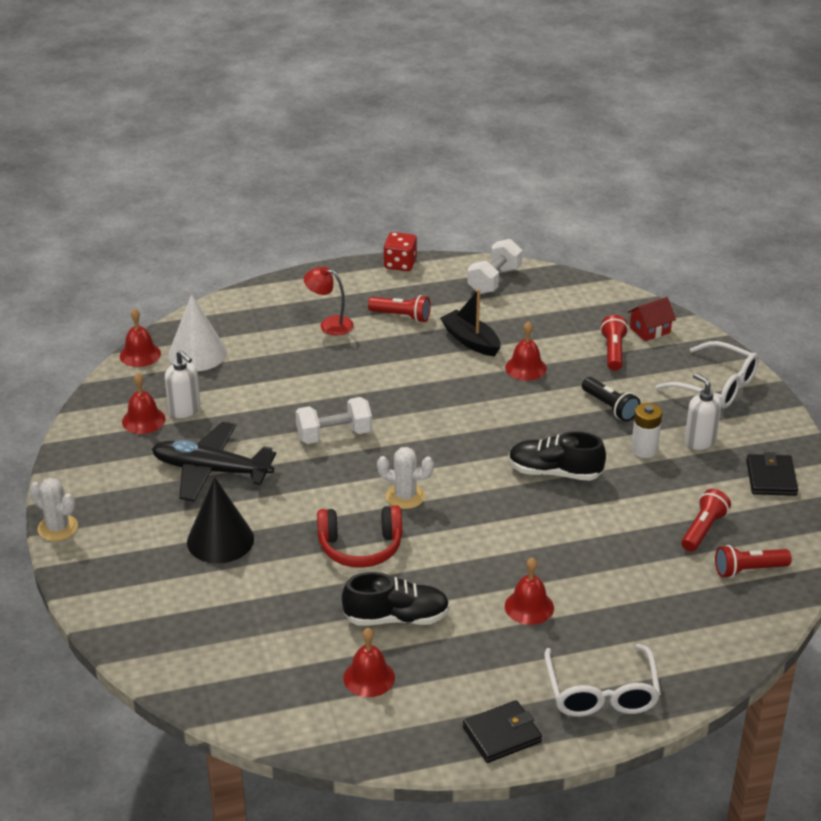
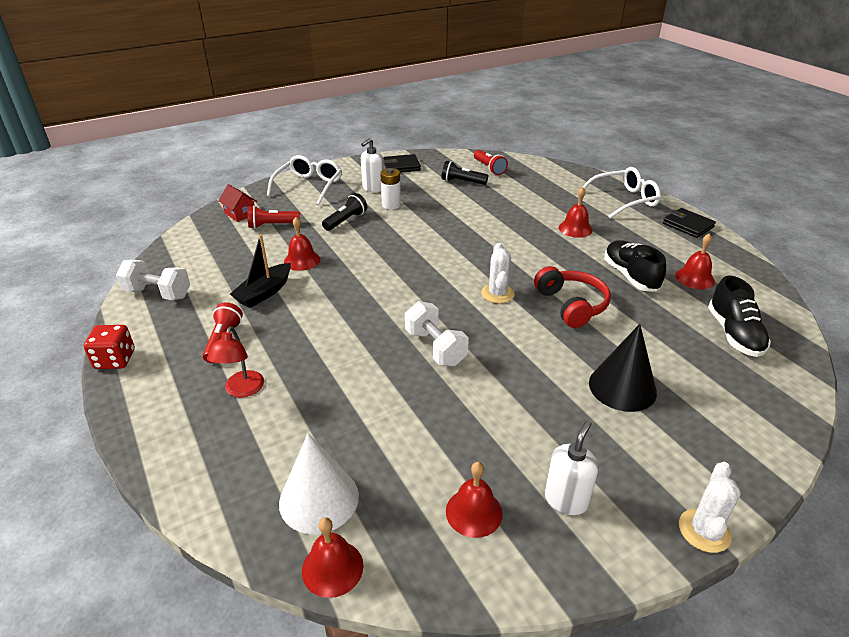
camera: 105 degrees left, 0 degrees up
(185, 410) = (439, 476): white soap dispenser -> white soap dispenser (566, 499)
(211, 470) = (531, 421): black plane -> none
(555, 472) = (432, 234): black shoe -> black shoe (734, 334)
(703, 529) = (462, 182): red flashlight -> black flashlight

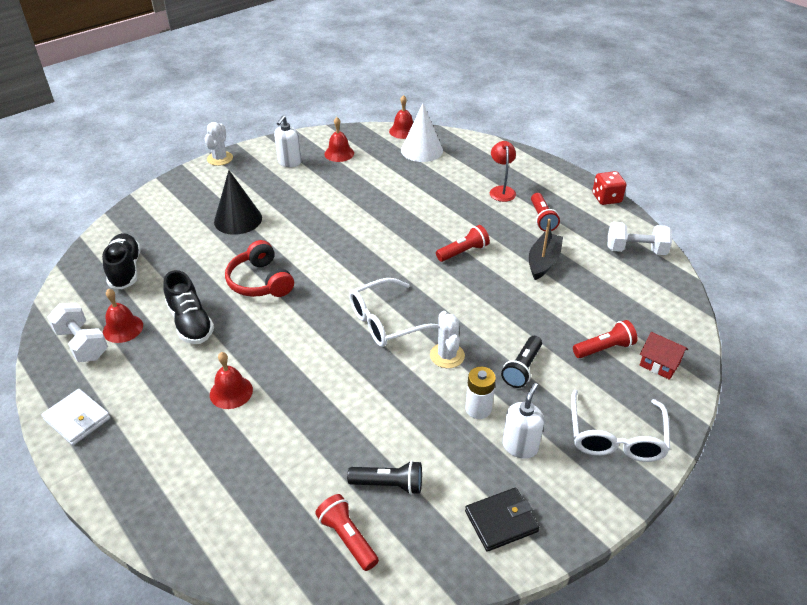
camera: 170 degrees right, 5 degrees up
(302, 260) = (534, 302): red bell -> none
(343, 312) = (463, 252): none -> red flashlight
(435, 348) = (377, 231): white dumbbell -> white dumbbell (82, 344)
(497, 294) = (328, 286): white cactus -> white cactus (447, 355)
(624, 200) = (140, 469): white glasses -> white glasses (386, 322)
(687, 225) = (77, 419): black wallet -> white wallet

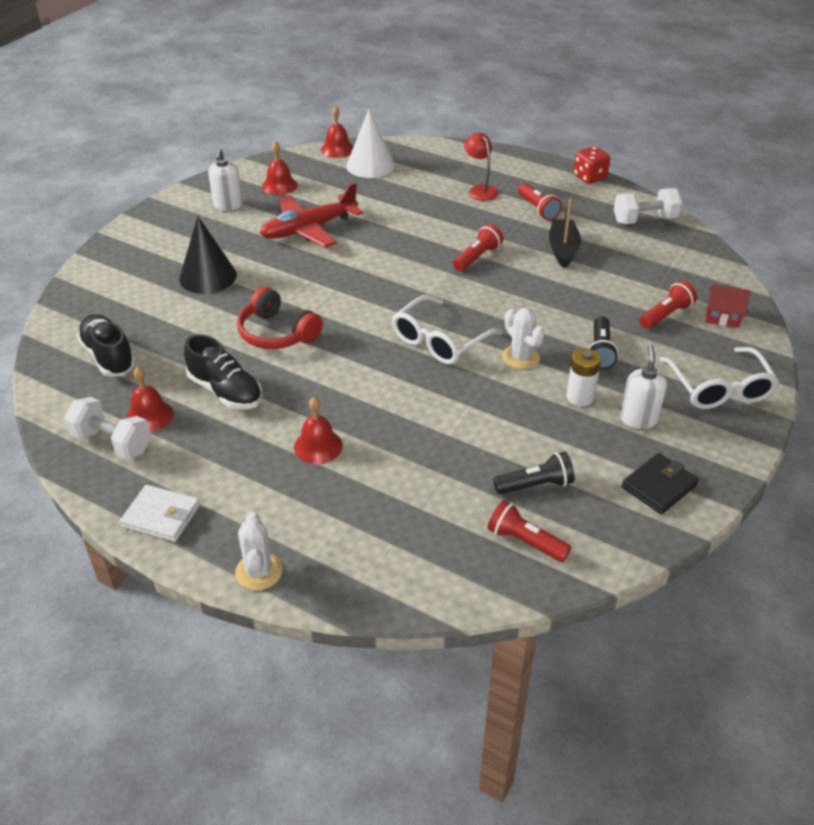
camera: 20 degrees left, 0 degrees up
(220, 158) = (141, 217): white cactus -> white cactus (259, 571)
(339, 196) = (308, 229): none -> red plane

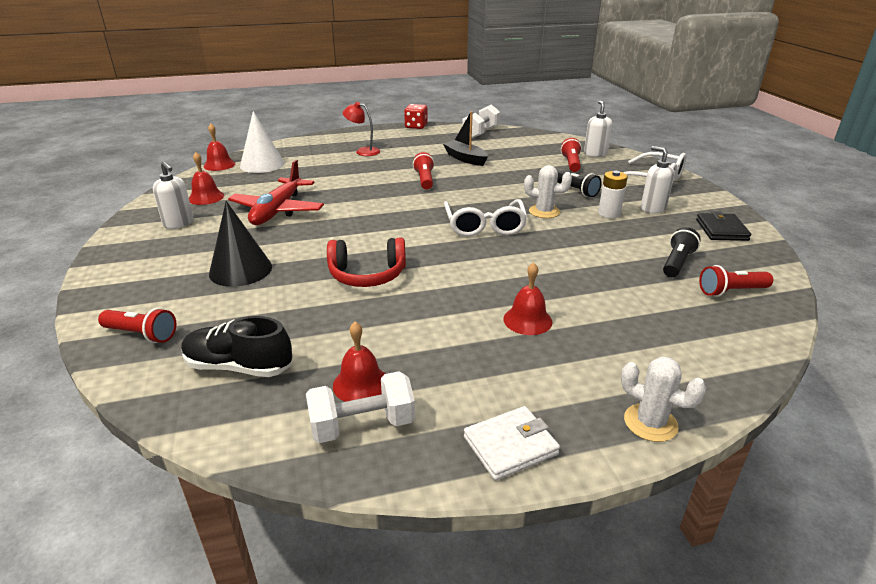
camera: 45 degrees left, 10 degrees down
(225, 391) = (395, 329): black shoe -> none
(537, 209) = (415, 148): red flashlight -> red flashlight (141, 334)
(723, 317) = (595, 154): red house -> white soap dispenser

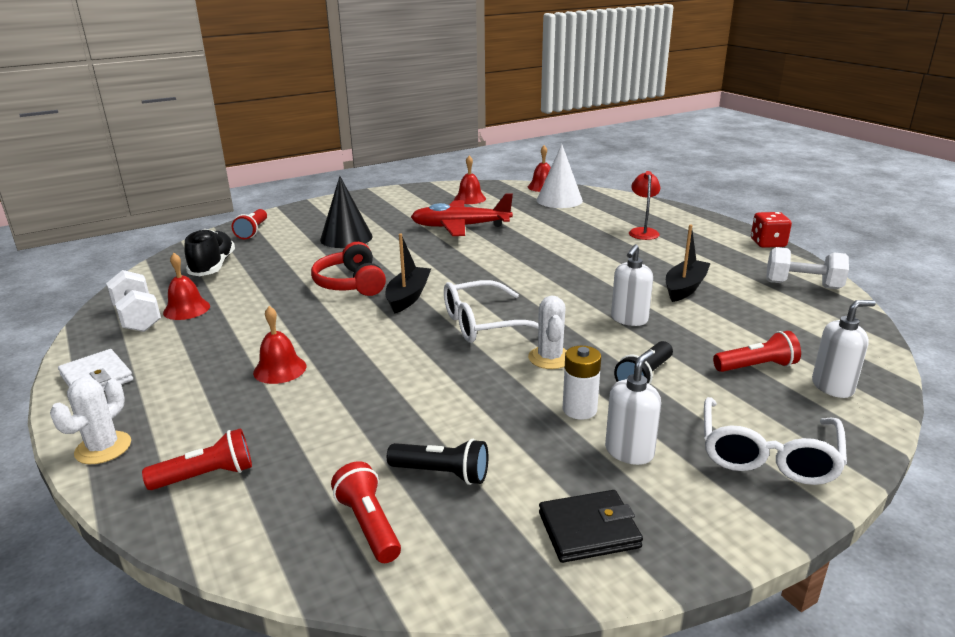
camera: 75 degrees right, 5 degrees down
(179, 223) = (416, 202): white soap dispenser -> white soap dispenser (629, 319)
(417, 250) = (408, 297): none -> black boat
(424, 180) = (589, 275): red flashlight -> red flashlight (207, 476)

